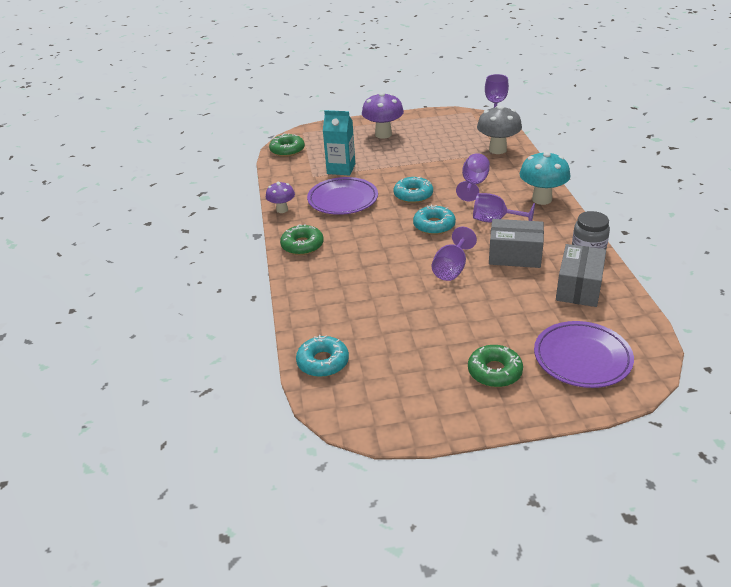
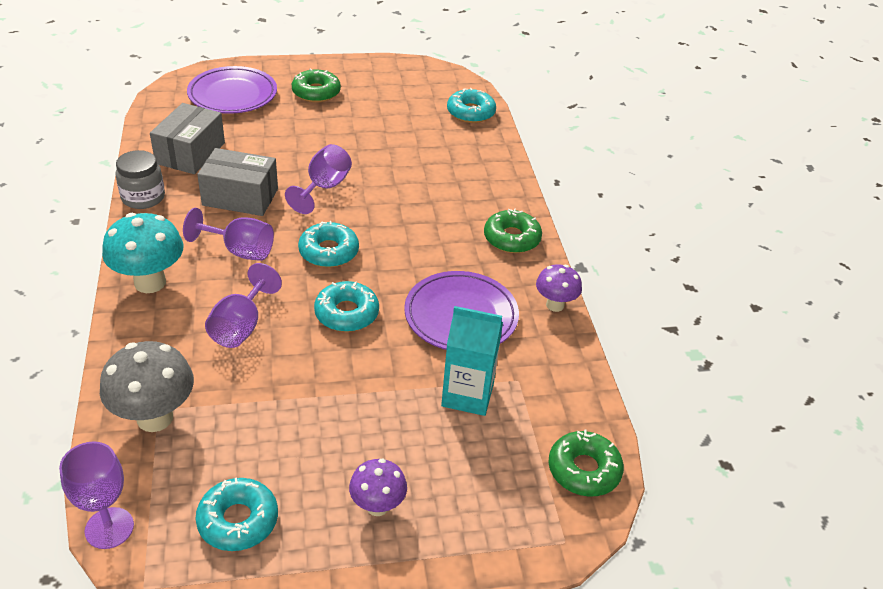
camera: 175 degrees right, 5 degrees up
(383, 134) = (377, 506): purple mushroom -> purple mushroom, size x0.61
(442, 127) = (238, 520): none -> turquoise donut

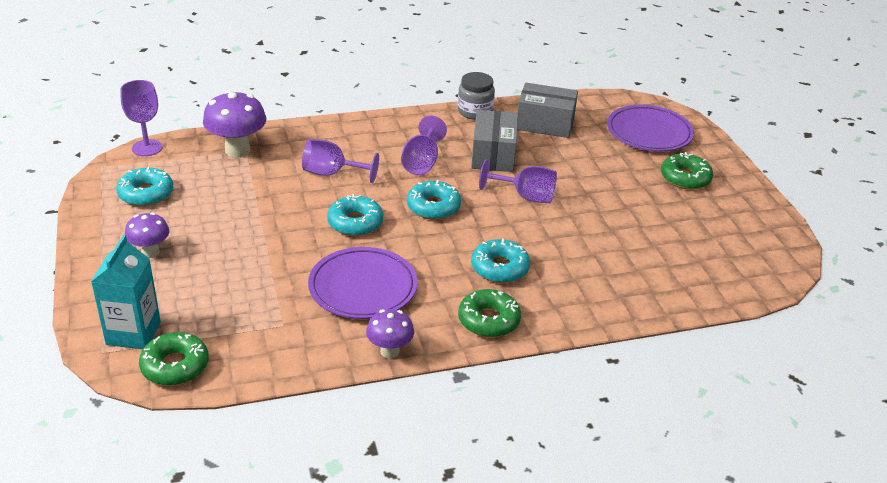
camera: 85 degrees right, 5 degrees down
(150, 282) = (374, 129): turquoise mushroom -> none
(155, 418) = (237, 150): grey mushroom -> purple mushroom
(467, 395) = (263, 294): turquoise carton -> turquoise carton (133, 333)
(471, 112) = (715, 285): turquoise donut -> turquoise donut (500, 268)

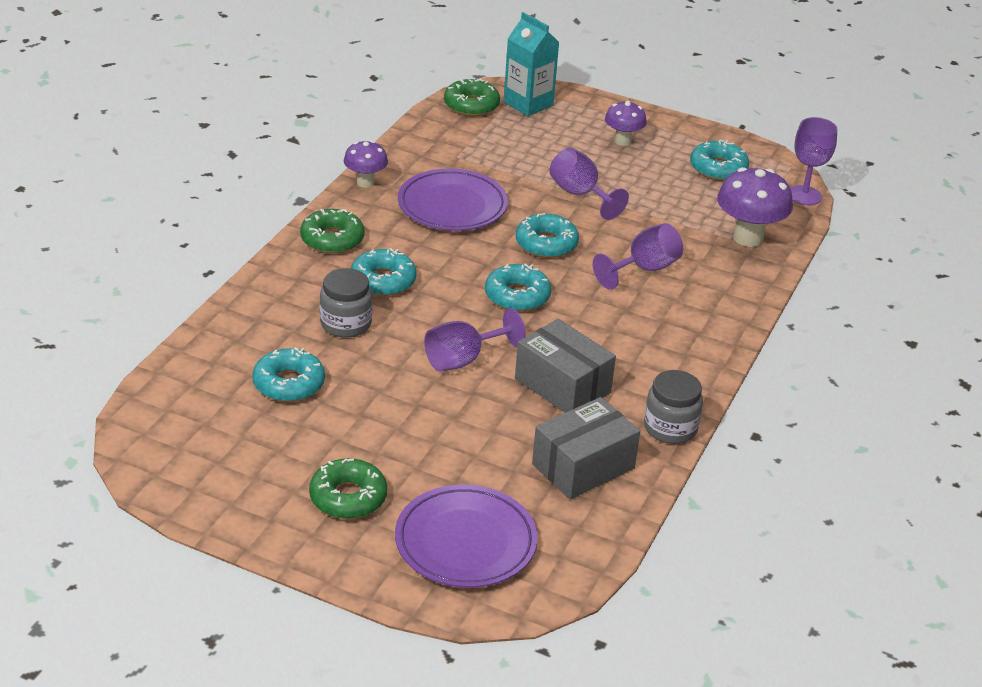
camera: 130 degrees right, 0 degrees up
(422, 163) = (602, 330): purple goblet -> purple goblet (580, 194)
(565, 257) = (346, 324): none -> grey jar
(649, 246) = (289, 383): none -> turquoise donut

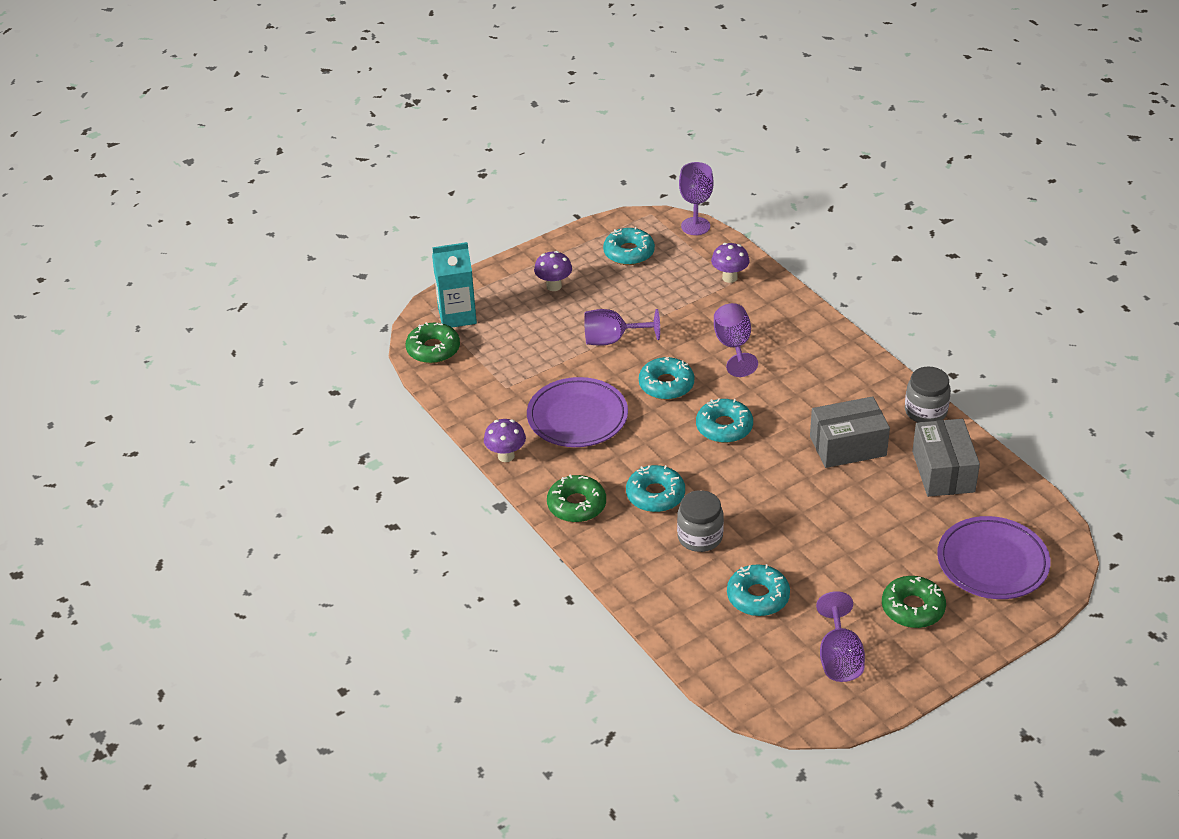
camera: 55 degrees left, 5 degrees up
(463, 359) = (786, 487): purple goblet -> purple goblet (839, 658)
(748, 238) = (729, 278): purple mushroom -> purple mushroom, size x0.61

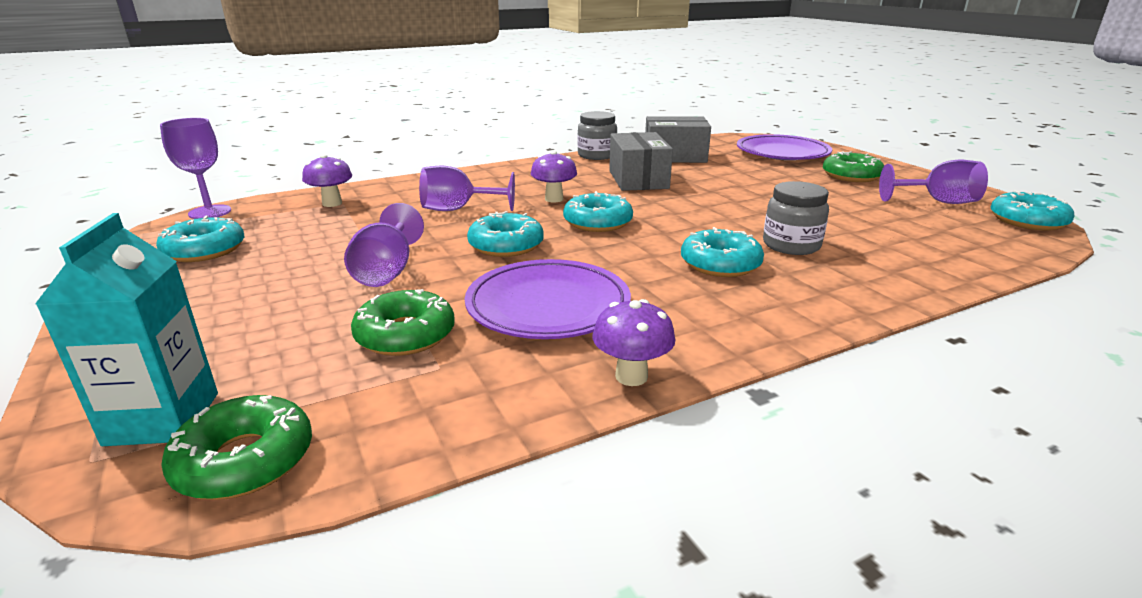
camera: 85 degrees left, 15 degrees down
(554, 286) = (206, 308): purple mushroom -> purple mushroom (554, 199)
(576, 505) = (750, 317): green donut -> green donut (405, 335)
(758, 597) = (875, 225): turquoise donut -> turquoise donut (1027, 221)

